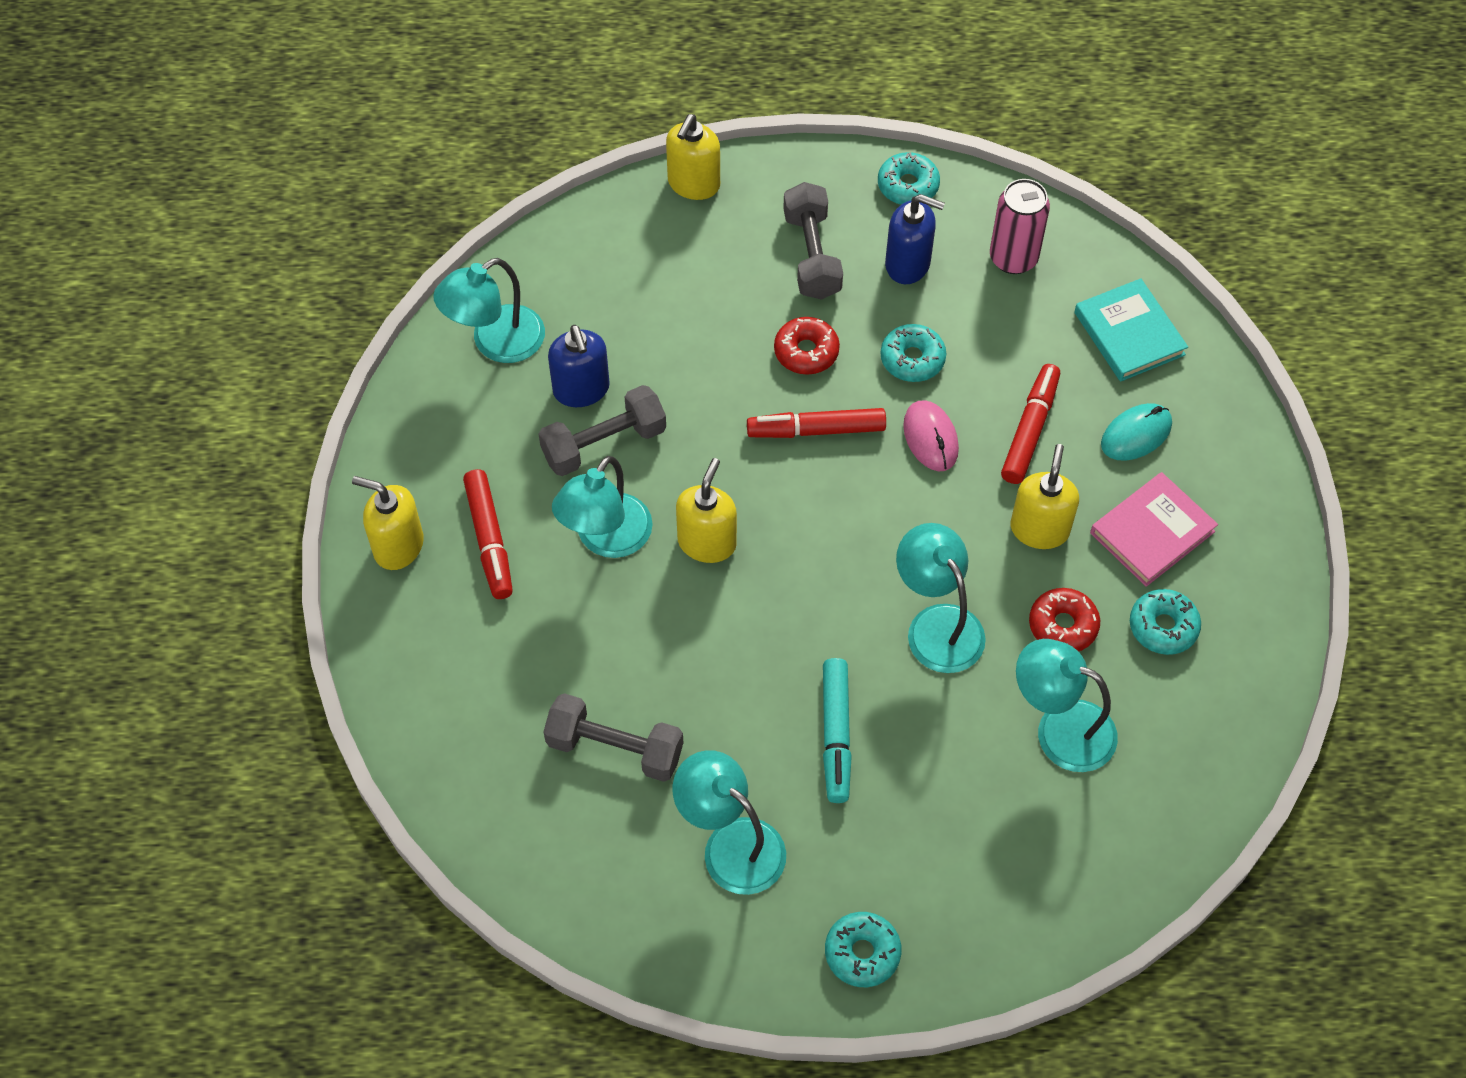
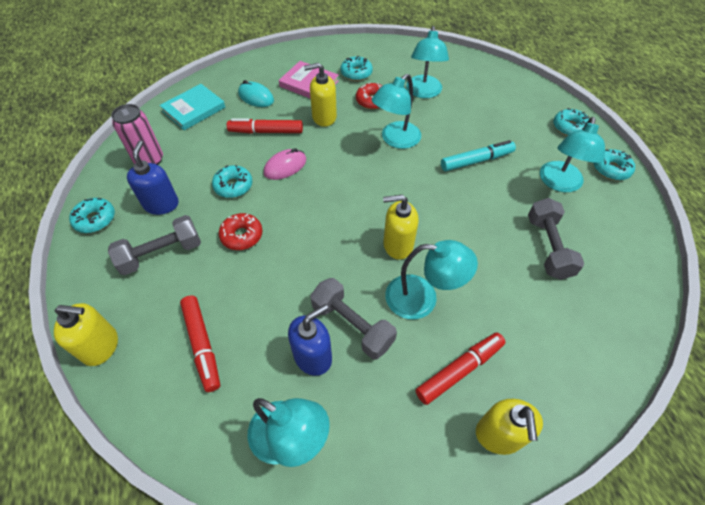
camera: 110 degrees left, 5 degrees down
(728, 957) = (611, 169): none -> turquoise donut
(816, 430) = (298, 216): red marker -> red marker (202, 345)

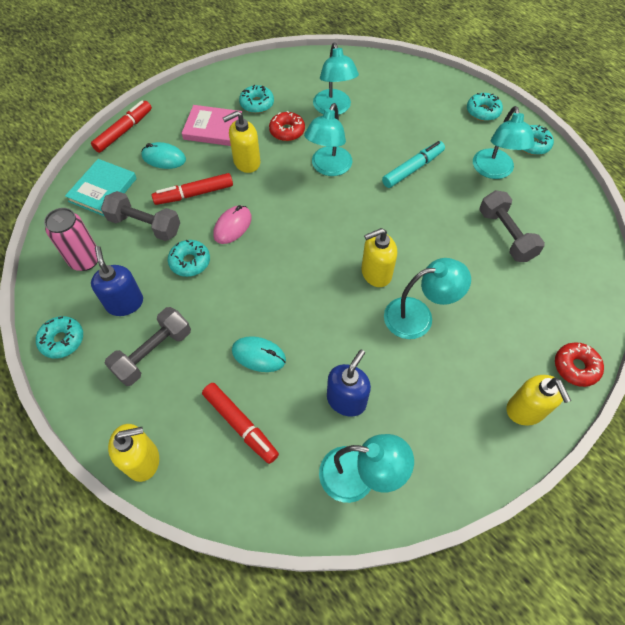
camera: 20 degrees left, 5 degrees up
(242, 236) = (224, 310): red donut -> red donut (575, 367)
(251, 286) = (258, 355): none -> turquoise mouse
(352, 325) = (368, 360): grey dumbbell -> grey dumbbell (145, 225)
(459, 370) = (474, 368): red marker -> red marker (124, 131)

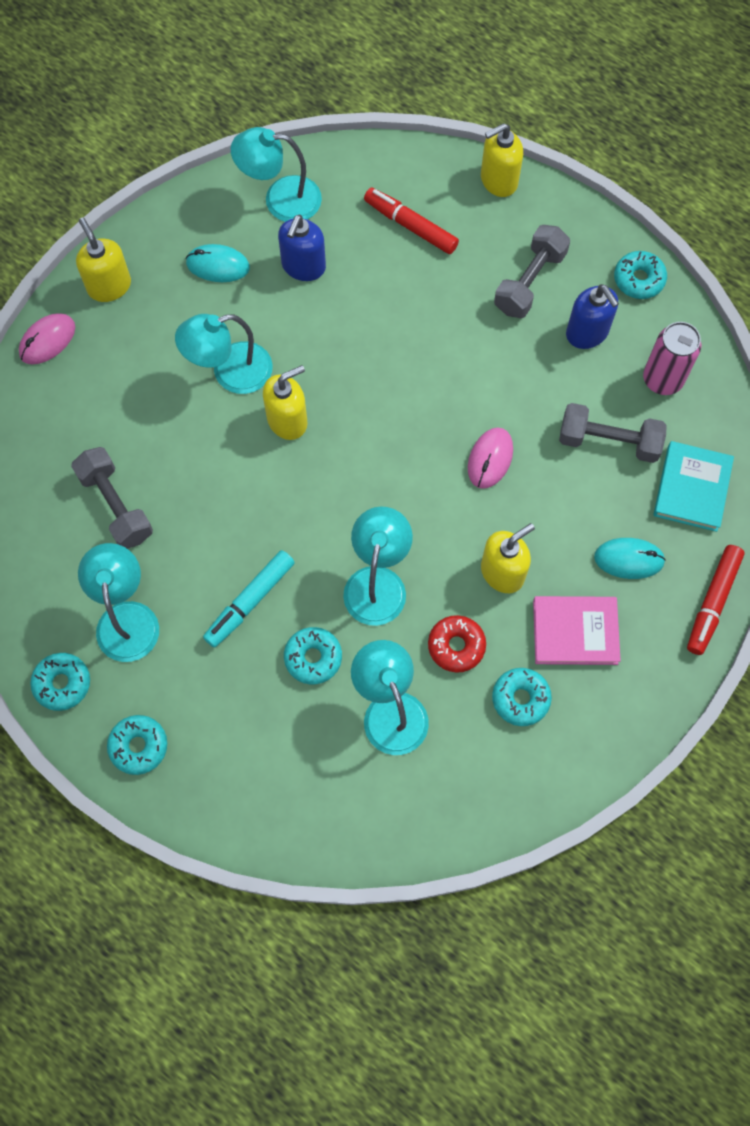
camera: 170 degrees right, 10 degrees up
(190, 262) = (528, 398): turquoise donut -> turquoise donut (313, 658)
(194, 194) = (560, 502): red marker -> none
(258, 355) = (410, 297): turquoise mouse -> turquoise mouse (218, 265)
(575, 367) = (47, 340): red donut -> pink mouse

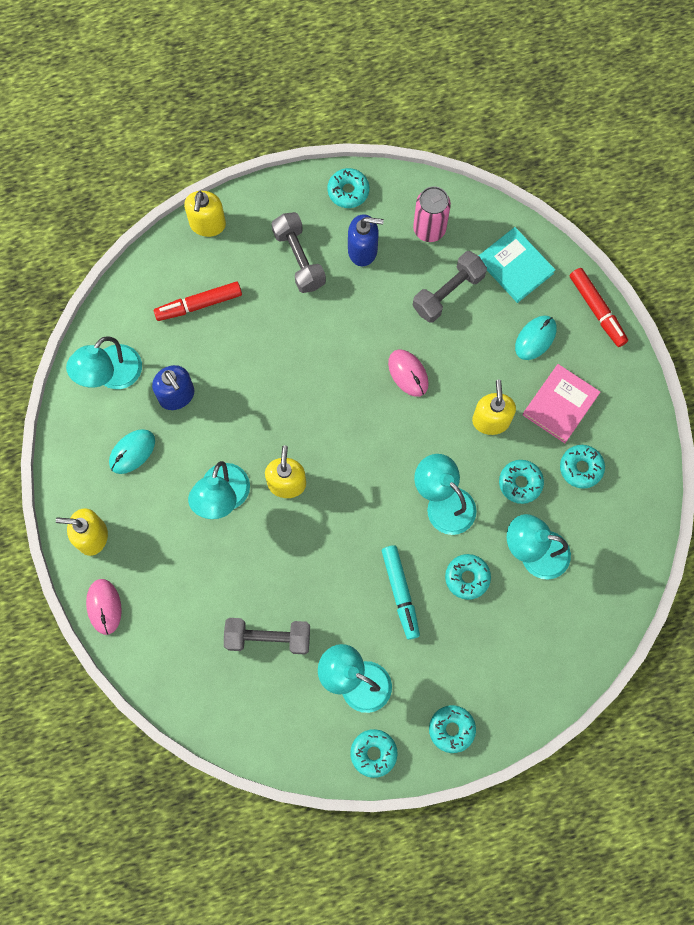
camera: 55 degrees left, 5 degrees up
(456, 646) = (520, 483): red donut -> turquoise donut

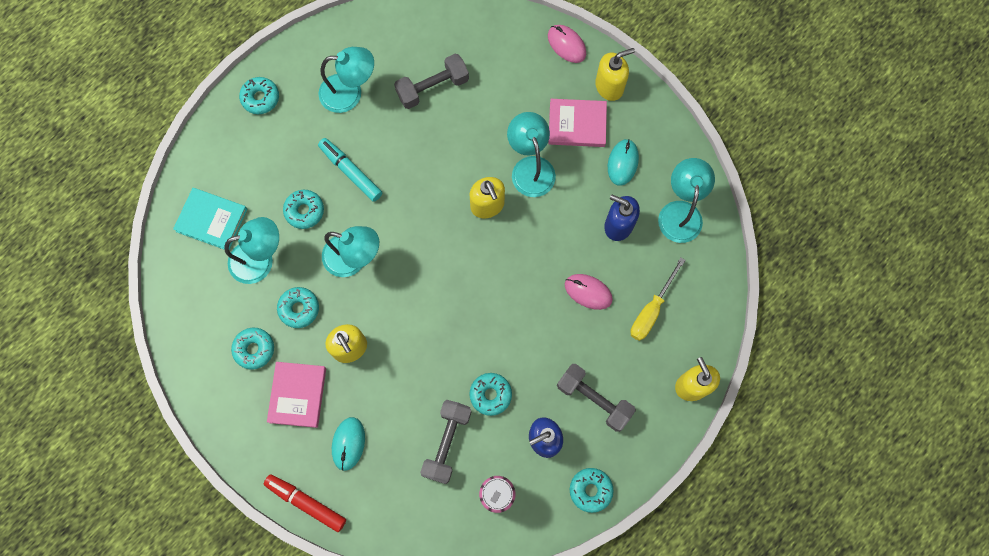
camera: 150 degrees right, 0 degrees up
(149, 515) = (577, 124): none -> pink book
(199, 304) = (651, 310): red marker -> yellow screwdriver
(373, 753) = (310, 53): turquoise donut -> turquoise donut (490, 395)
(408, 373) = (441, 349): pink mouse -> pink mouse (588, 292)
(515, 266) = (400, 503): turquoise book -> turquoise book (212, 220)

